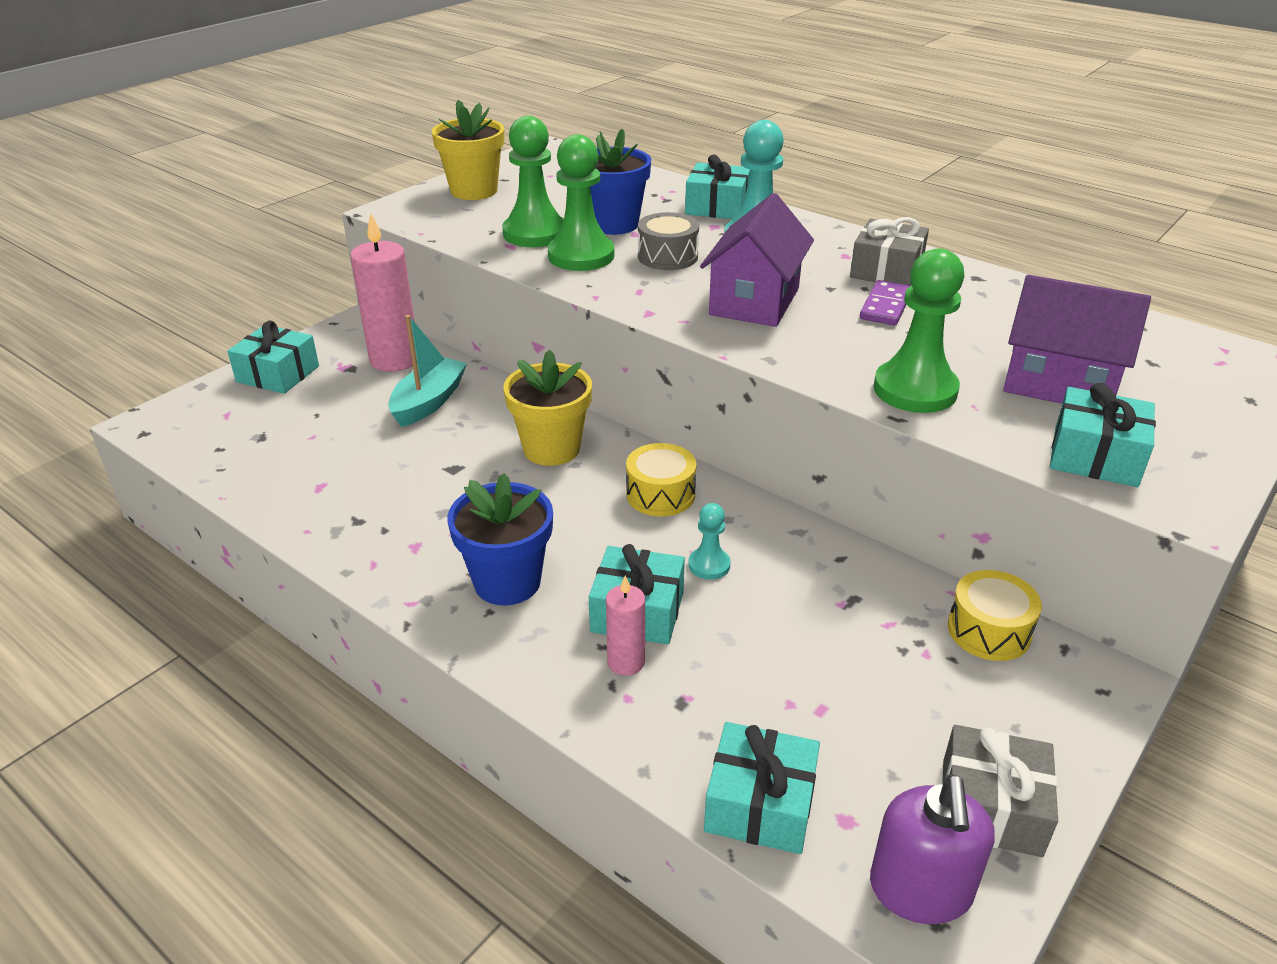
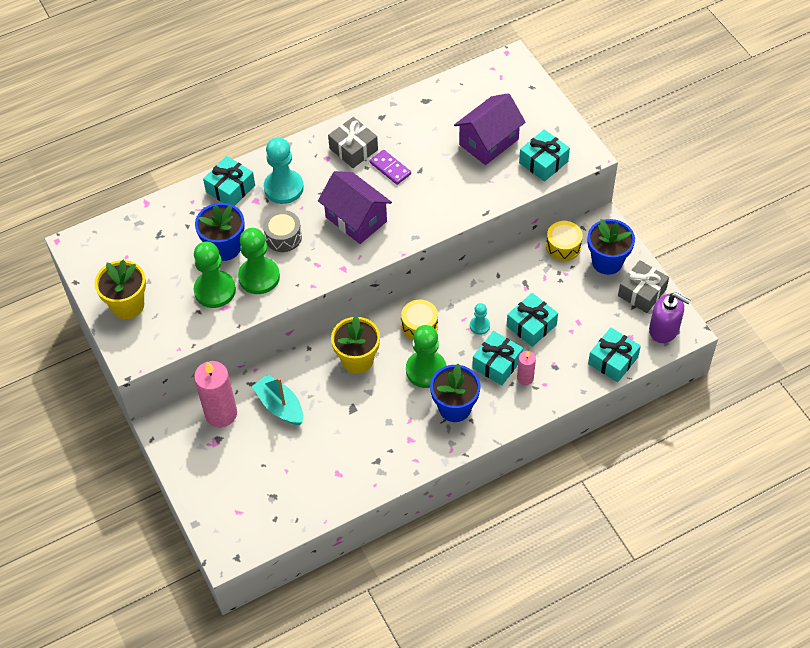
camera: 65 degrees left, 20 degrees up
(278, 374) = (204, 479): turquoise gift -> turquoise gift (531, 325)
(915, 390) = (468, 195): green pawn -> green pawn (426, 370)
(1016, 714) = (607, 262): none -> blue flower pot

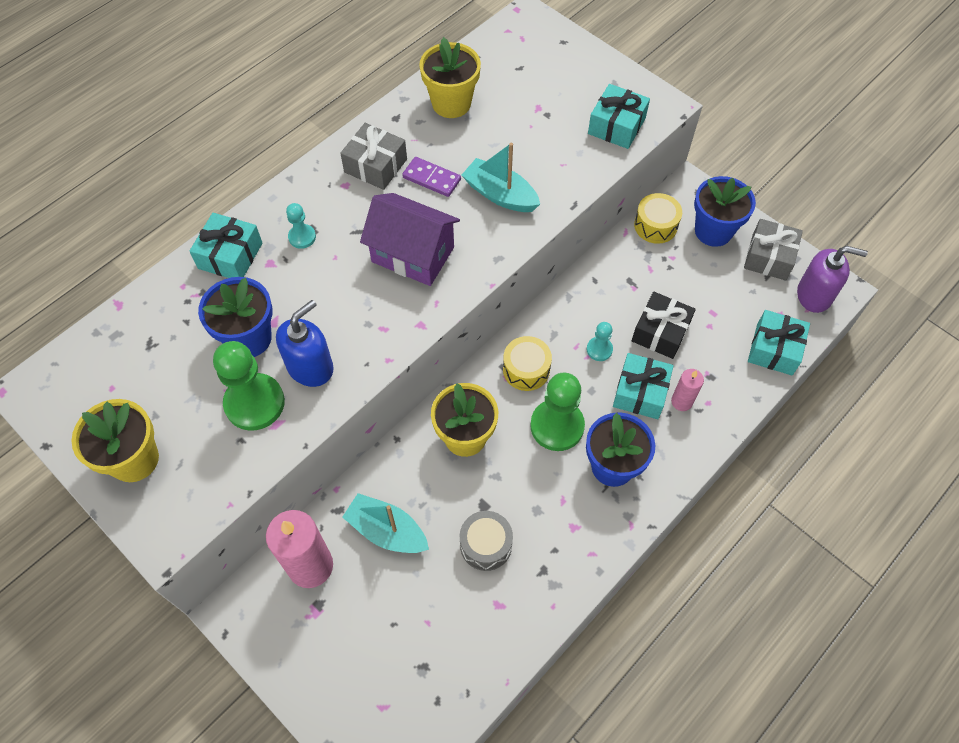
camera: 20 degrees left, 5 degrees up
(259, 277) = (310, 367): green pawn -> blue soap dispenser
(283, 188) = (302, 237): turquoise pawn -> turquoise pawn, size x0.51
(283, 237) = (324, 303): grey drum -> grey drum (486, 545)
(426, 116) = (451, 103): none -> yellow flower pot
(435, 192) = (500, 195): none -> turquoise boat
(489, 142) = (540, 117): purple house -> none
(531, 325) = (660, 332): turquoise gift -> black gift

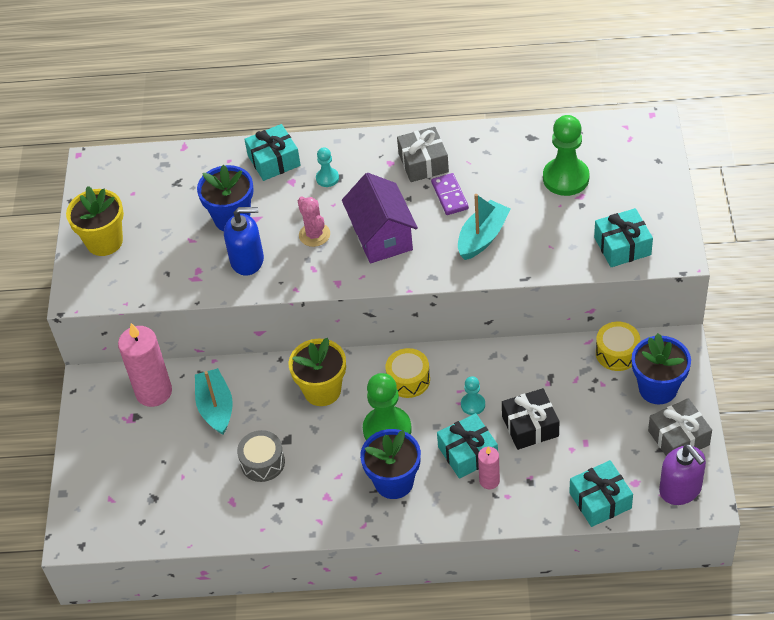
camera: 50 degrees right, 10 degrees down
(254, 403) = (196, 258): green pawn -> green pawn (566, 178)
(349, 297) = (314, 235): none -> pink cactus
(451, 103) = (522, 153): yellow flower pot -> none
(500, 195) = (482, 237): turquoise boat -> turquoise boat turned 45 degrees clockwise

